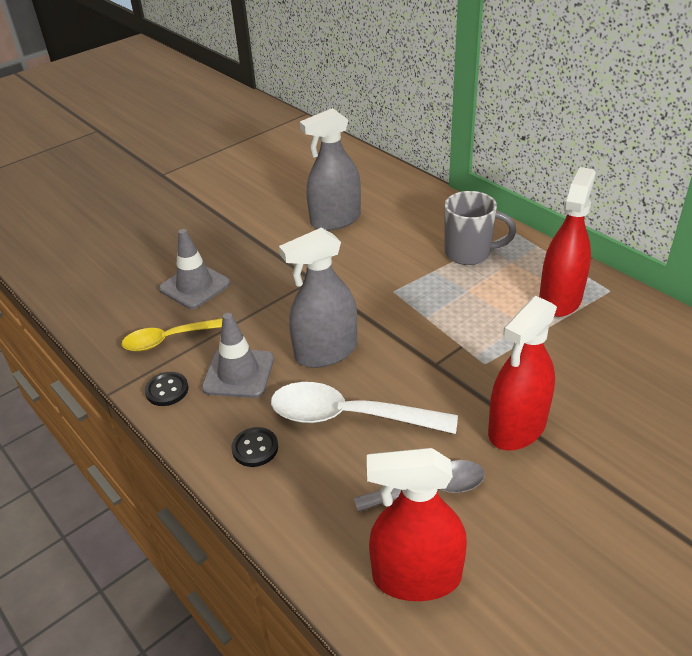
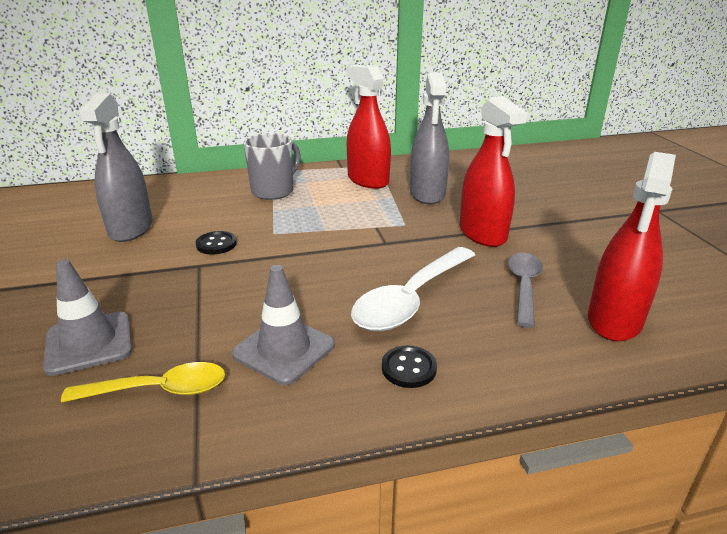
camera: 65 degrees left, 10 degrees down
(167, 390) = (251, 416): black button -> black button (216, 244)
(169, 339) = (159, 390): yellow spoon -> yellow spoon turned 105 degrees counterclockwise
(326, 352) = (313, 287): grey spray bottle -> grey spray bottle (427, 194)

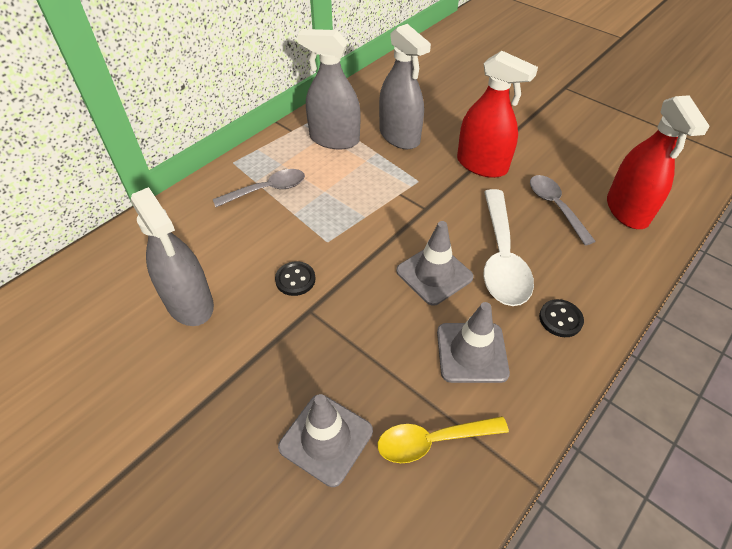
camera: 35 degrees left, 20 degrees up
(159, 390) = (432, 441): yellow spoon -> yellow spoon turned 150 degrees counterclockwise
(274, 191) = (267, 190): grey mug -> grey spoon
(330, 285) = (434, 274): none -> grey traffic cone
(368, 180) = (334, 139): red spray bottle -> grey spray bottle

